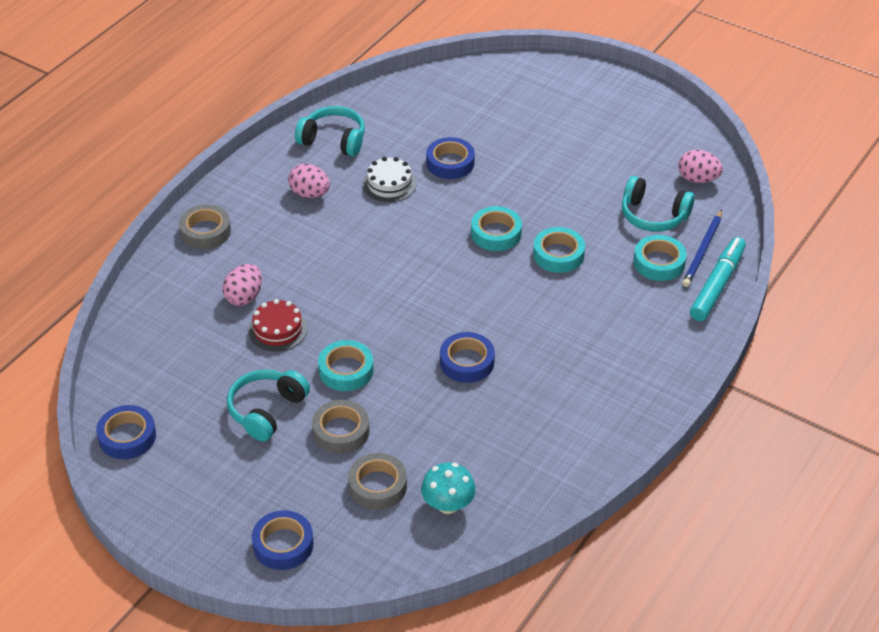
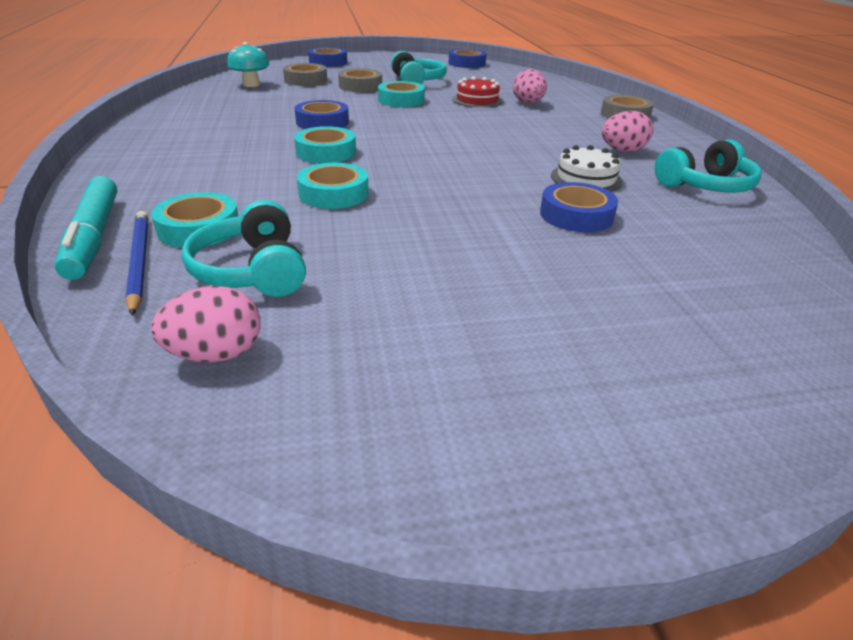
camera: 135 degrees right, 10 degrees down
(496, 233) = (423, 185): turquoise tape -> turquoise tape (326, 152)
(653, 215) = (253, 270): turquoise headphones -> turquoise headphones turned 90 degrees counterclockwise

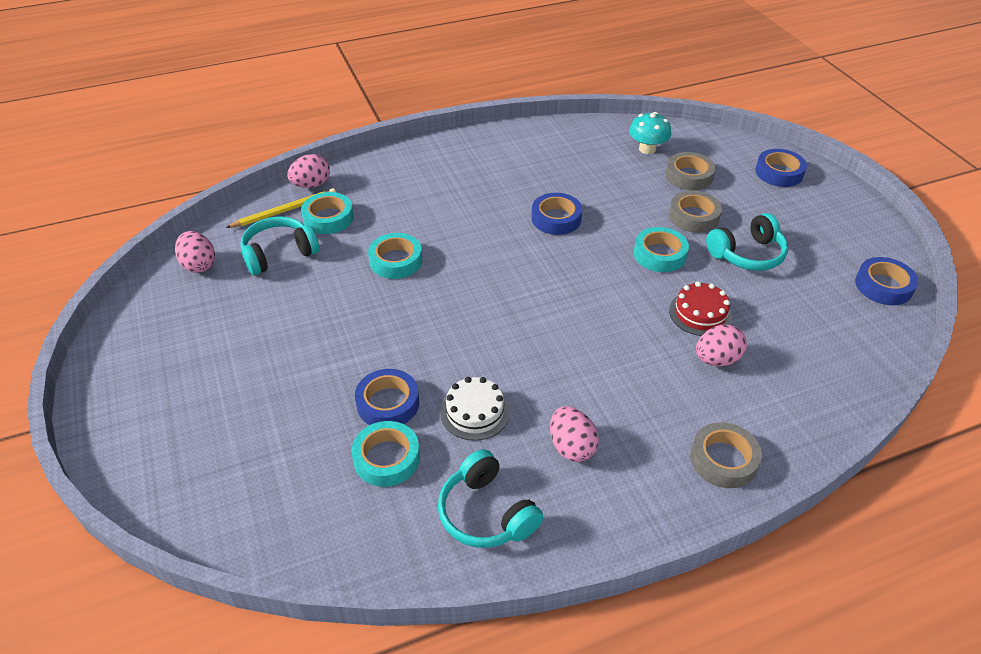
camera: 80 degrees right, 10 degrees up
(94, 237) = (311, 185): turquoise marker -> pink egg
(139, 261) = (285, 210): blue pencil -> yellow pencil
(326, 152) = (479, 238): turquoise tape -> turquoise tape (386, 458)

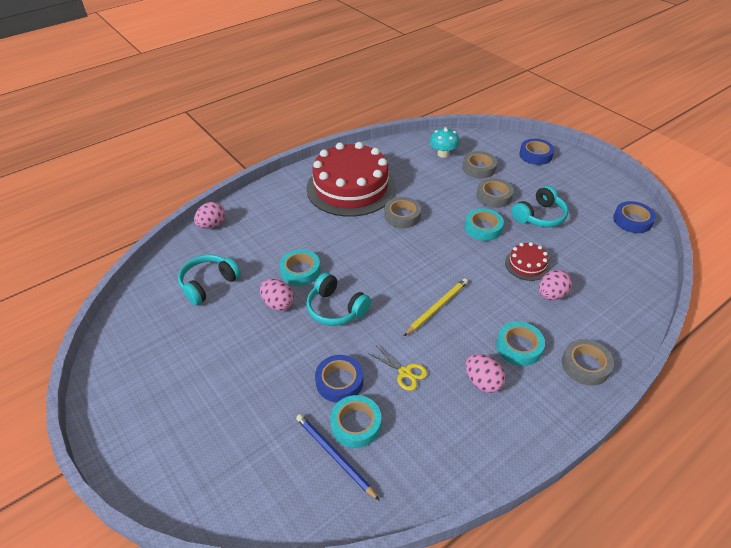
camera: 15 degrees left, 0 degrees up
(199, 265) = (148, 306): pink egg -> pink egg (278, 304)
(285, 210) = (199, 249): yellow pencil -> yellow pencil (437, 307)
(328, 218) = (235, 248): turquoise tape -> turquoise tape (519, 347)
(345, 488) = (334, 455): none -> blue pencil
(475, 412) = (405, 372): white cake -> yellow scissors
(486, 513) = (445, 447): turquoise headphones -> turquoise headphones (336, 308)
(504, 170) = (351, 187): none -> red cake
(556, 218) = (402, 216): blue tape -> grey tape

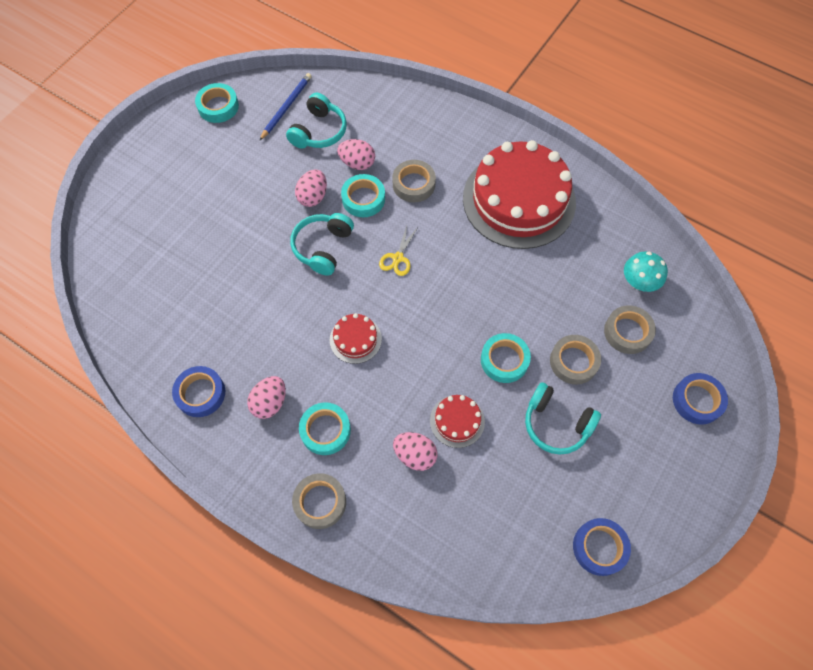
camera: 70 degrees right, 20 degrees up
(209, 284) = (319, 131): turquoise headphones -> turquoise headphones turned 90 degrees clockwise
(212, 225) = (400, 98): pink egg -> pink egg (357, 163)
(334, 455) = (161, 299): blue pencil -> blue pencil (286, 107)
(339, 381) = (236, 279): blue tape -> blue tape (200, 393)
(356, 424) = (195, 306): turquoise tape -> turquoise tape (218, 106)
(402, 216) = (489, 268): grey tape -> grey tape (413, 184)
(405, 372) = (262, 330): yellow scissors -> yellow scissors (398, 258)
(437, 307) = (355, 339): yellow pencil -> red cake

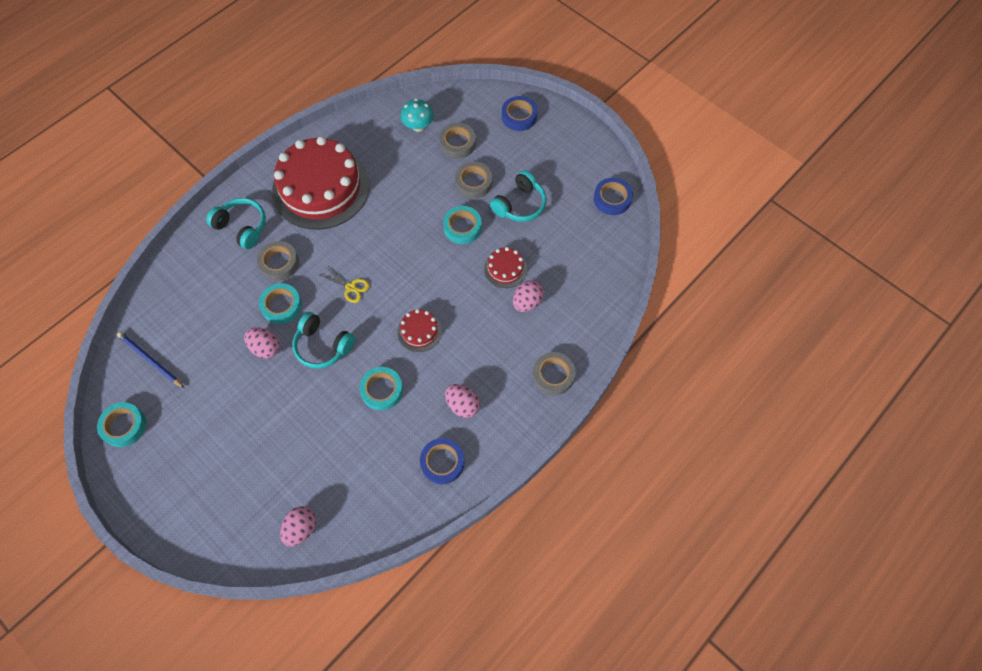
camera: 80 degrees left, 0 degrees up
(319, 131) = (192, 334): turquoise headphones -> turquoise headphones (242, 227)
(325, 430) = (495, 364): turquoise tape -> turquoise tape (382, 390)
(357, 163) = (241, 305): pink egg -> pink egg (301, 528)

